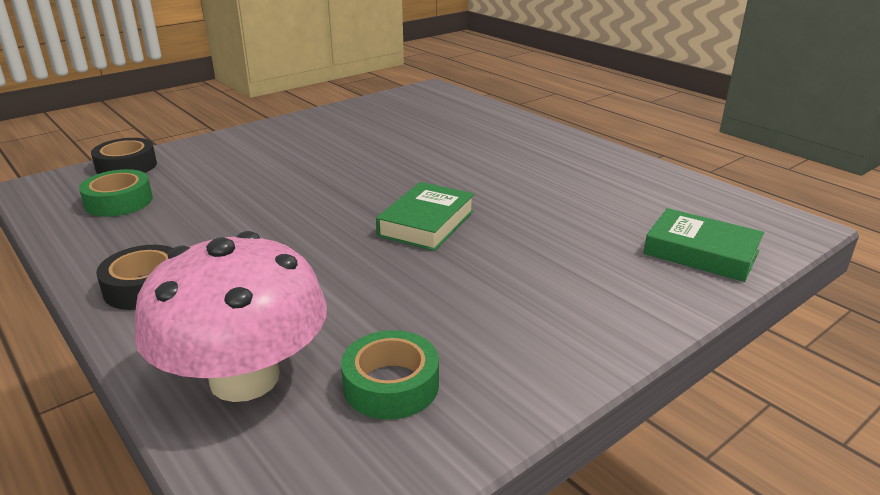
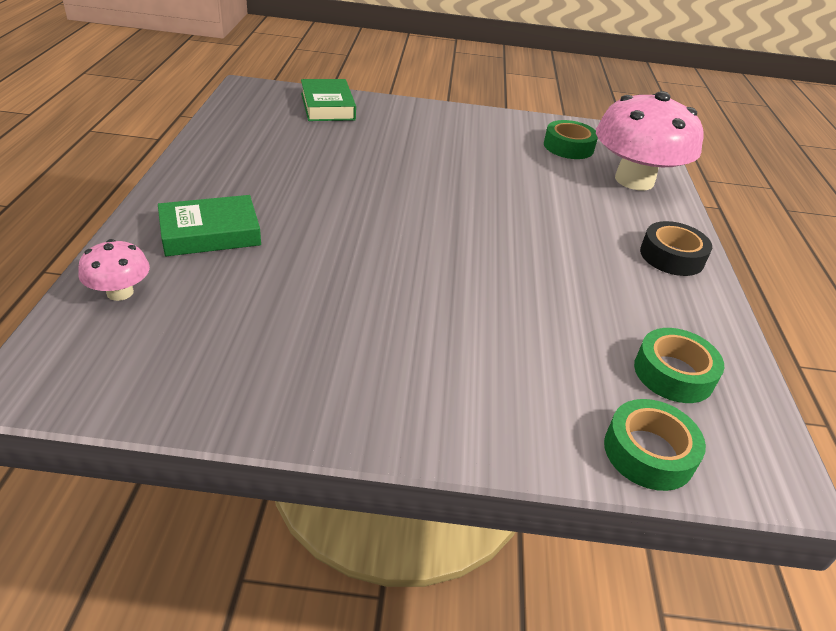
camera: 140 degrees left, 10 degrees up
(126, 166) = (648, 452): black tape -> green tape
(426, 223) = (434, 197): green book -> green book (210, 233)
(470, 109) = (120, 292): none -> pink mushroom

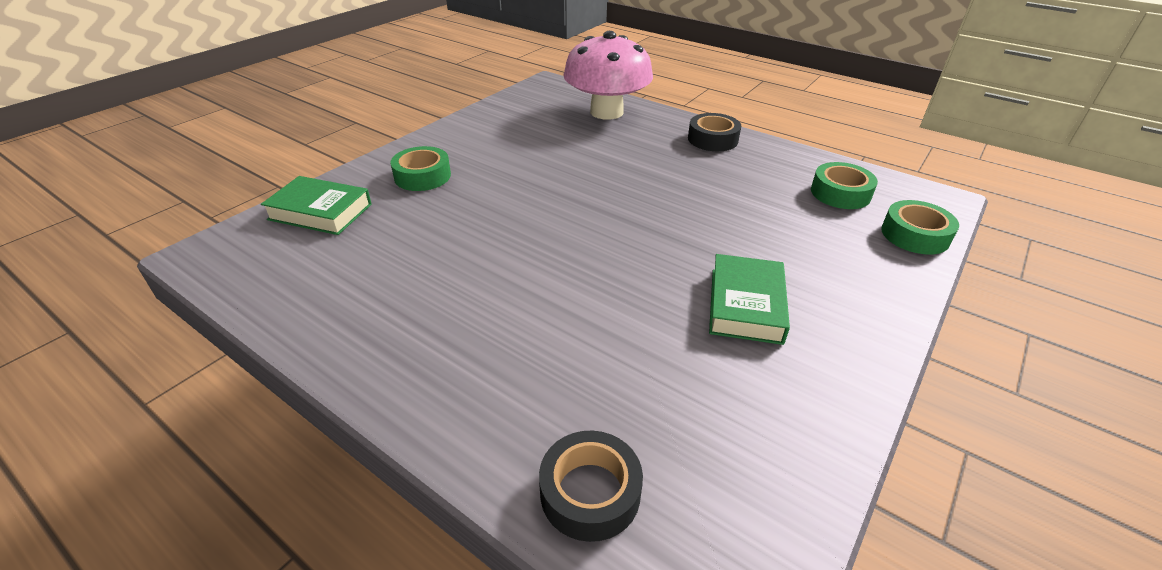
camera: 55 degrees left, 0 degrees up
(120, 292) = (590, 492): pink mushroom -> black tape
(210, 233) = (515, 379): green book -> green book (745, 305)
(568, 147) = (534, 117): green tape -> green tape (422, 176)

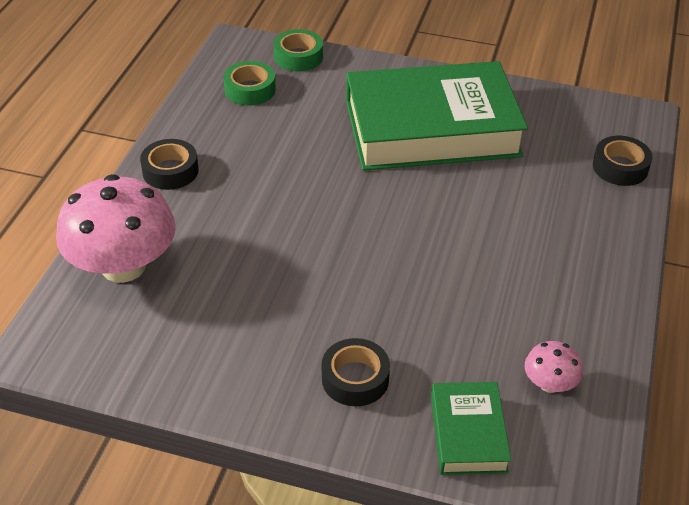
camera: 110 degrees left, 5 degrees up
(313, 269) = (549, 383): none -> pink mushroom
(422, 176) = (355, 378): green tape -> black tape
(745, 305) = (431, 128): green book -> green book, size x2.23

